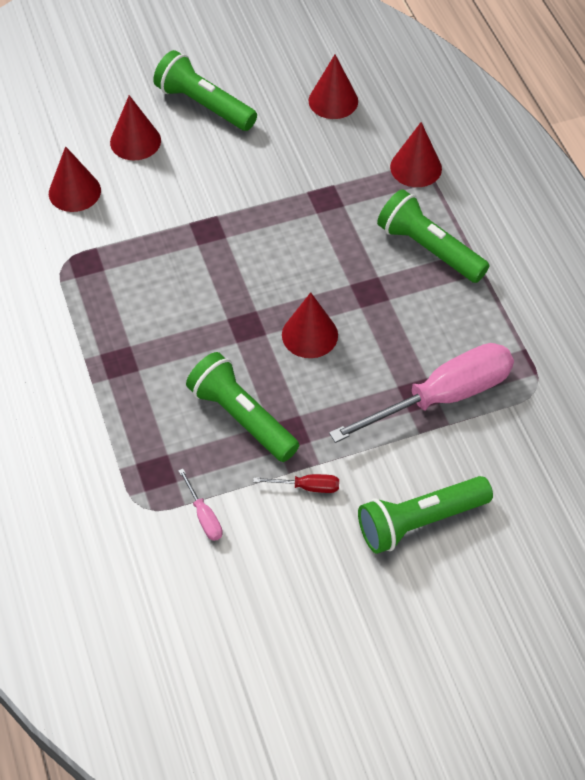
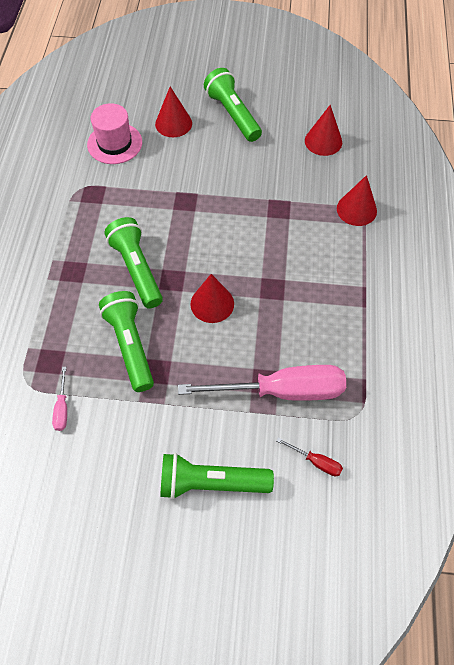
camera: 25 degrees right, 5 degrees up
(74, 191) = (114, 143): red cone -> pink hat
(307, 487) = (145, 418): red screwdriver -> red screwdriver (316, 461)
(429, 249) = (333, 273): green flashlight -> green flashlight (137, 269)

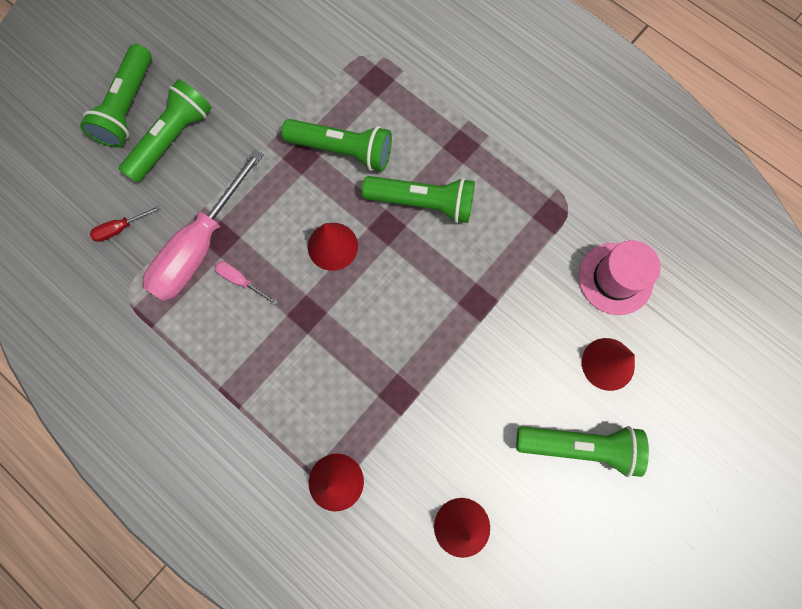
camera: 125 degrees right, 15 degrees up
(62, 408) = (324, 68): pink screwdriver -> pink screwdriver (241, 281)
(208, 548) = (128, 107): none -> green flashlight

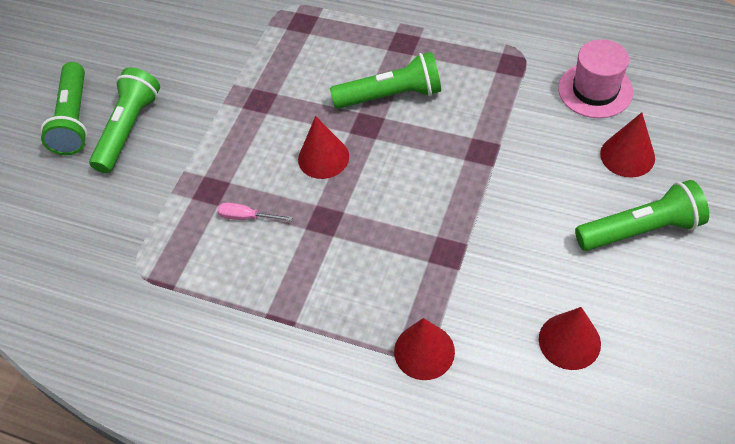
camera: 15 degrees left, 20 degrees down
(121, 228) = (106, 217): red screwdriver -> none
(200, 246) = (194, 203): pink screwdriver -> none
(342, 150) = (297, 82): green flashlight -> none

